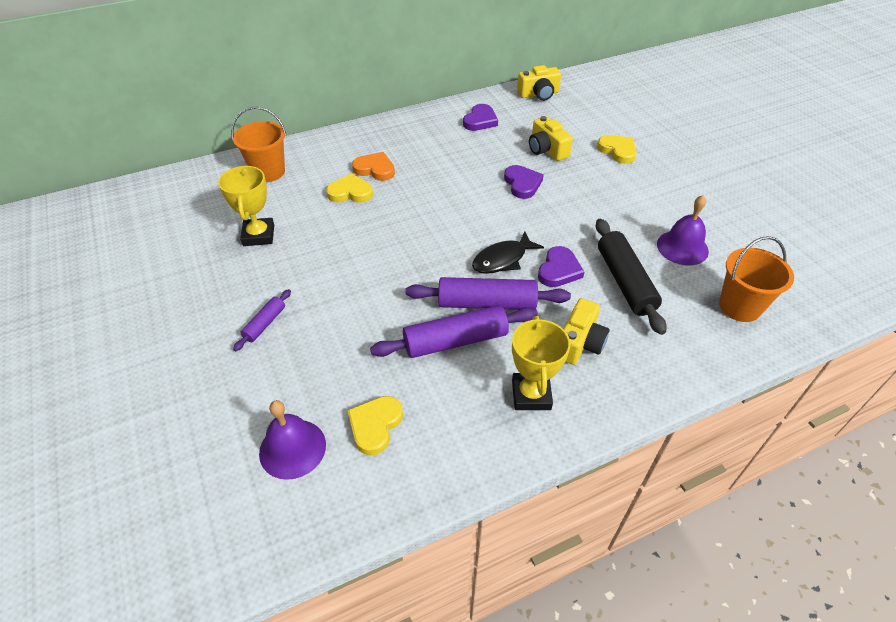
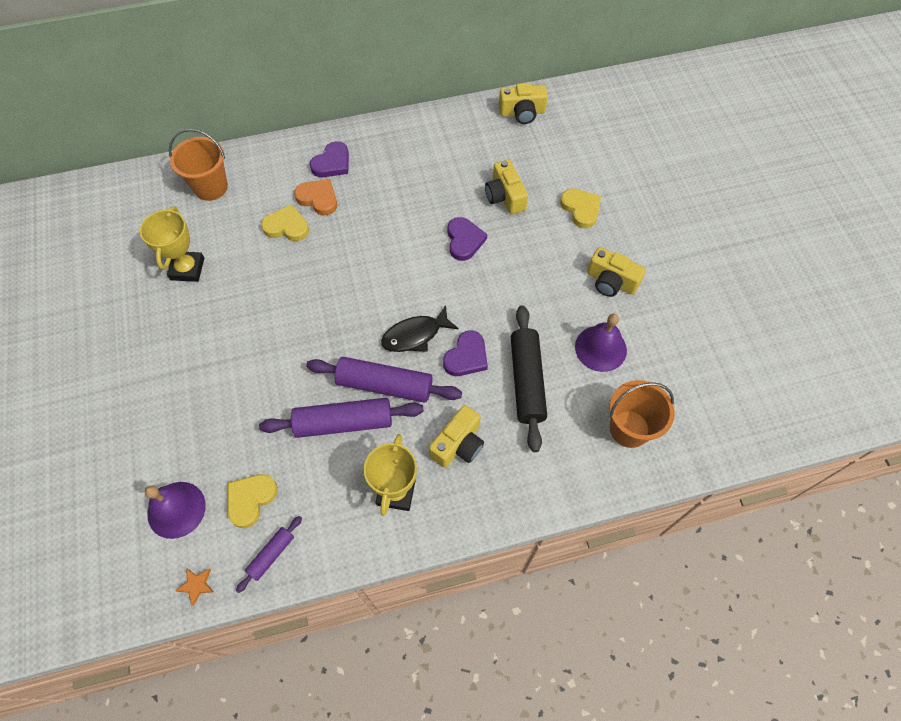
camera: 10 degrees right, 15 degrees up
(265, 324) = (175, 375): purple rolling pin -> purple rolling pin (271, 555)
(334, 523) = (197, 585): none -> orange star
(480, 121) = (446, 144): purple heart -> purple heart (332, 163)
(668, 198) = (611, 281): none -> yellow camera

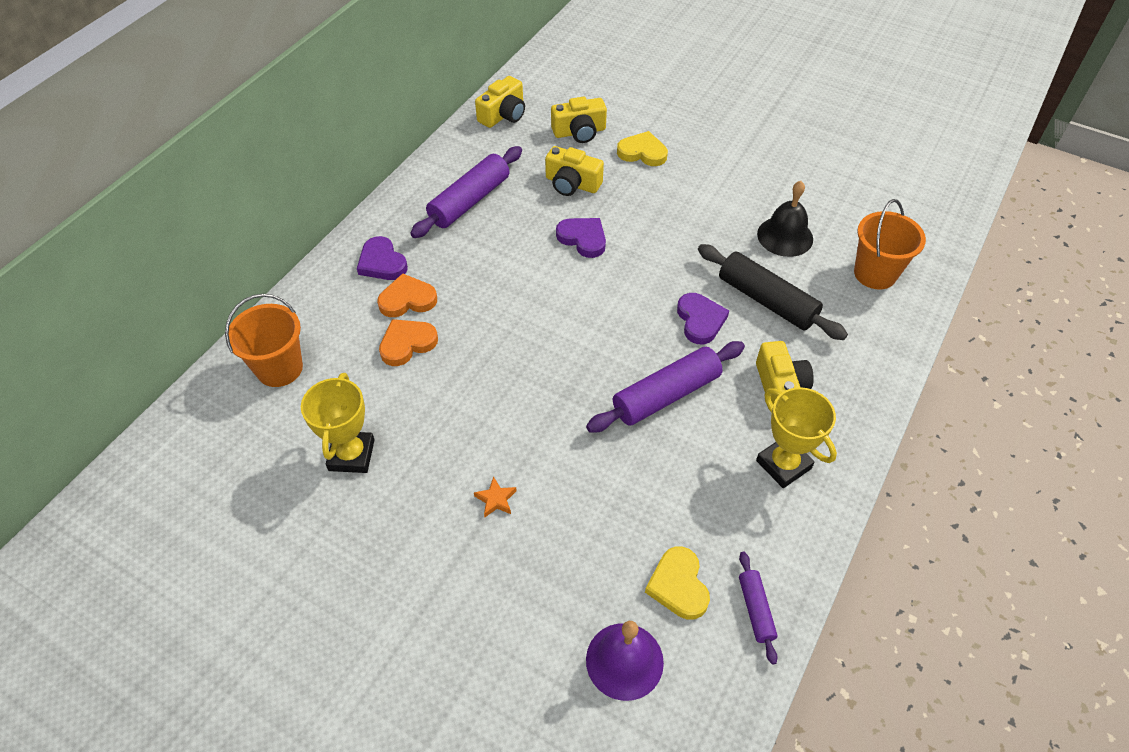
camera: 45 degrees left, 10 degrees down
(187, 269) = (351, 455): yellow trophy -> yellow trophy turned 45 degrees clockwise
(197, 585) = (729, 701): orange star -> orange star (496, 499)
(286, 226) = (407, 344): yellow heart -> orange heart
(332, 163) = (382, 262): purple heart -> purple heart turned 150 degrees clockwise
(344, 423) = (673, 452): purple rolling pin -> purple rolling pin (470, 201)
(415, 335) = (639, 338): black fish -> none
(600, 348) = (785, 236): purple bell -> black bell
(611, 281) = (731, 186): yellow camera -> yellow camera (579, 132)

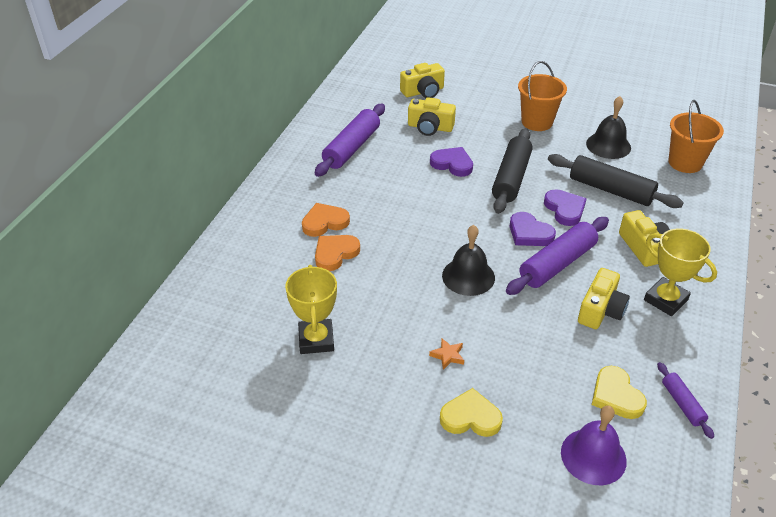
camera: 10 degrees left, 10 degrees down
(279, 368) = (233, 284): orange bucket -> orange bucket (537, 122)
(382, 262) = (294, 198): purple heart -> purple heart (529, 233)
(503, 115) = (358, 86): yellow camera -> yellow camera (601, 310)
(553, 396) = (468, 276): none -> black bell
(642, 152) = (478, 100): yellow heart -> yellow heart (470, 417)
(648, 268) = (511, 178): none -> black rolling pin

